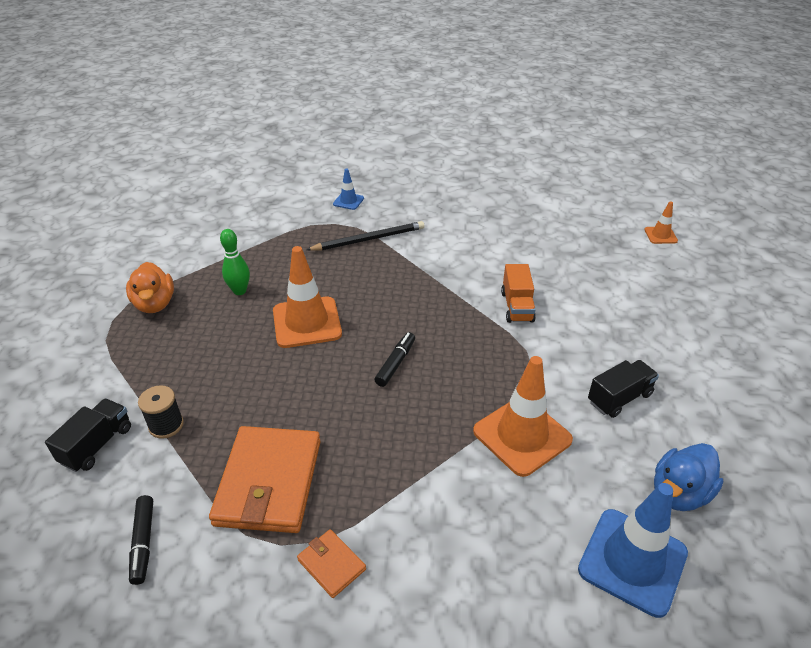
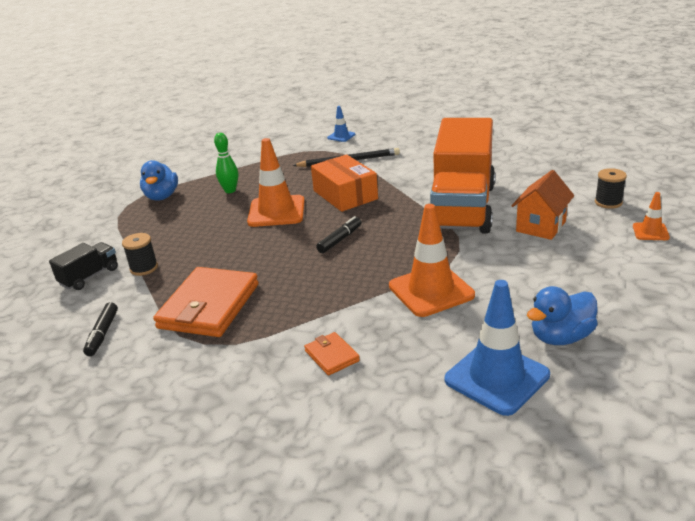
camera: 15 degrees right, 10 degrees down
(155, 304) = (162, 196): orange duck -> blue duck
(331, 564) = (239, 358): orange wallet -> orange wallet (331, 356)
(380, 292) = (345, 195): none -> orange box
(517, 307) = (462, 207): orange truck -> orange truck, size x2.41
(608, 331) = (541, 226): none -> orange house
(619, 398) = (531, 271): black truck -> none
(660, 235) = (621, 163): orange traffic cone -> orange traffic cone (650, 232)
(665, 293) = (608, 202): none -> black spool

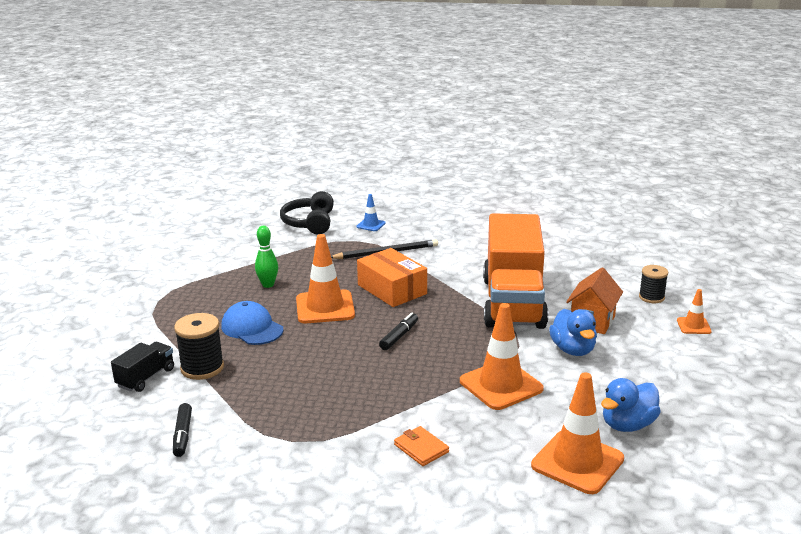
camera: 10 degrees left, 5 degrees down
(144, 268) = (202, 368): black spool -> black spool, size x1.51
(162, 196) = (194, 291): blue duck -> blue duck (573, 350)
(202, 231) = (252, 328): none -> blue cap
(209, 306) = (285, 405): orange wallet -> none
(285, 135) = (310, 223): none -> black headphones
(496, 377) = (577, 462): blue traffic cone -> orange traffic cone

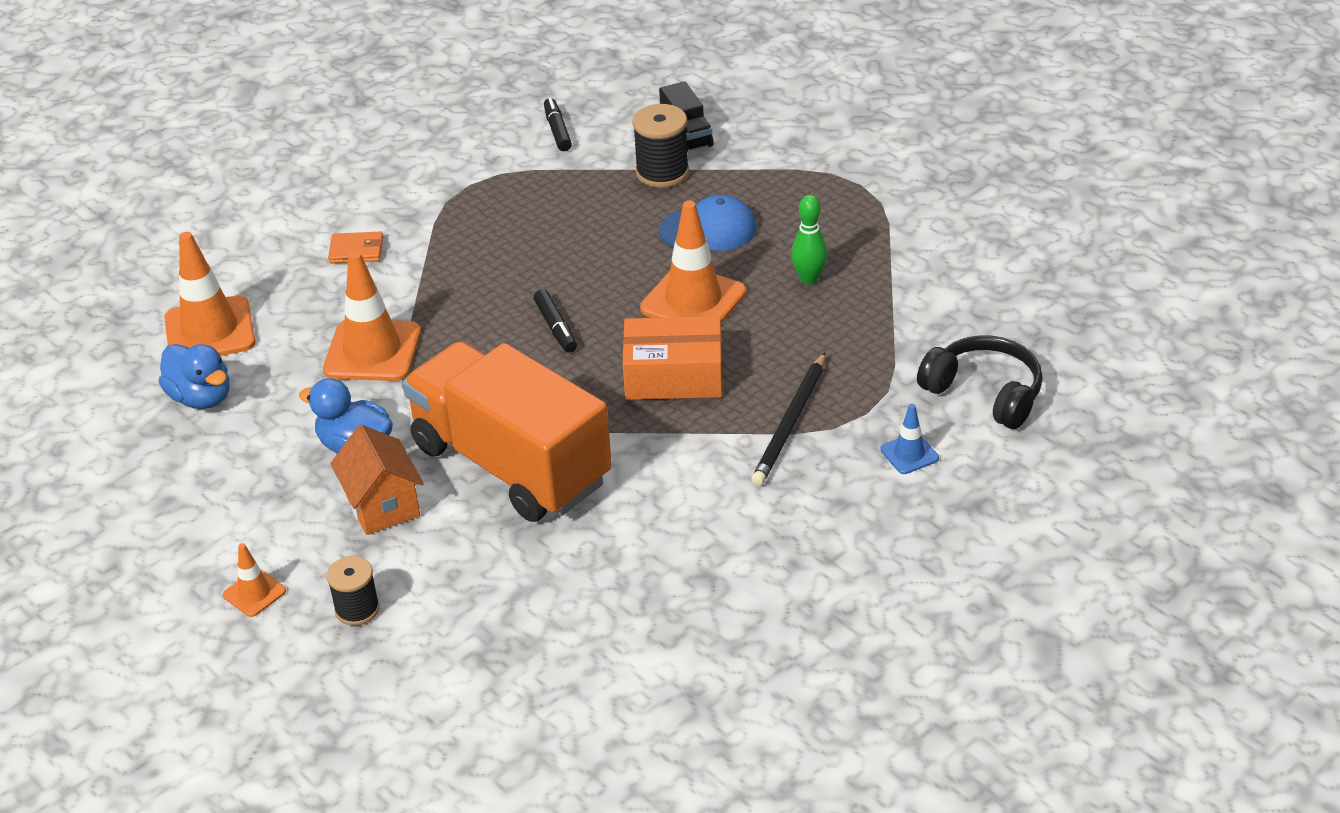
camera: 130 degrees right, 15 degrees up
(183, 435) = (557, 131): black marker -> black marker turned 45 degrees clockwise
(628, 425) = (201, 397): blue duck -> blue duck turned 135 degrees clockwise

